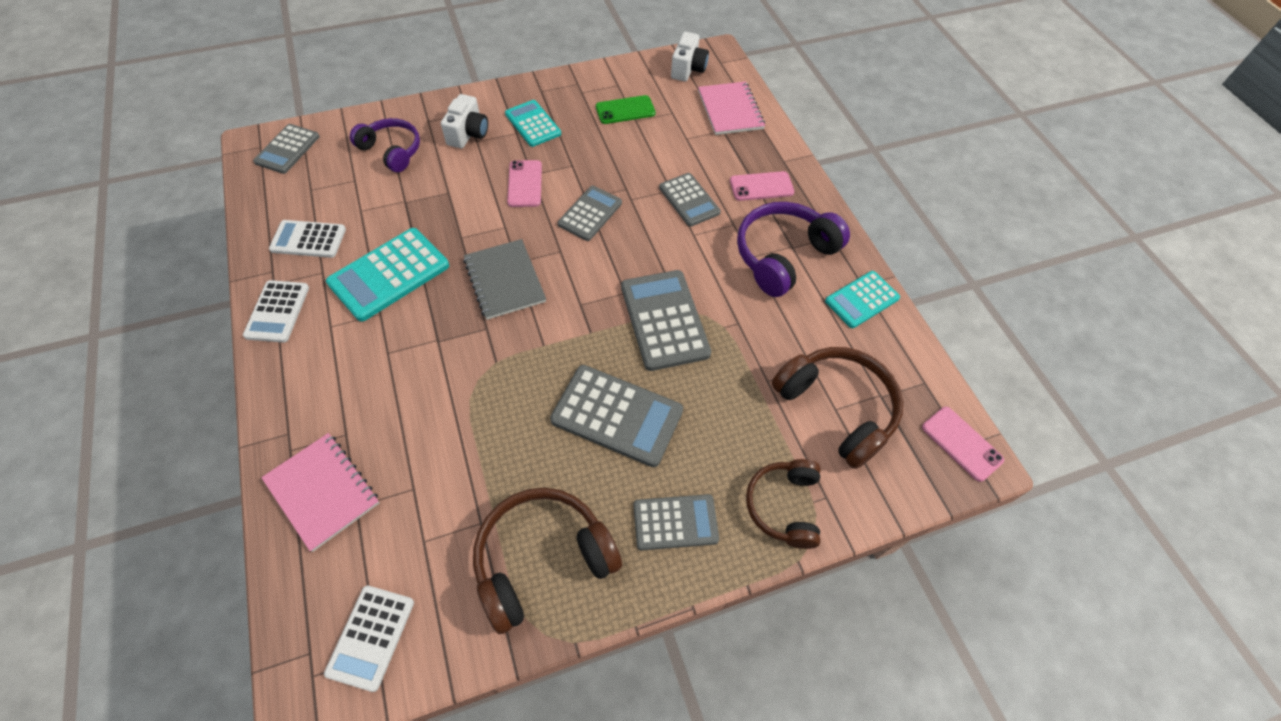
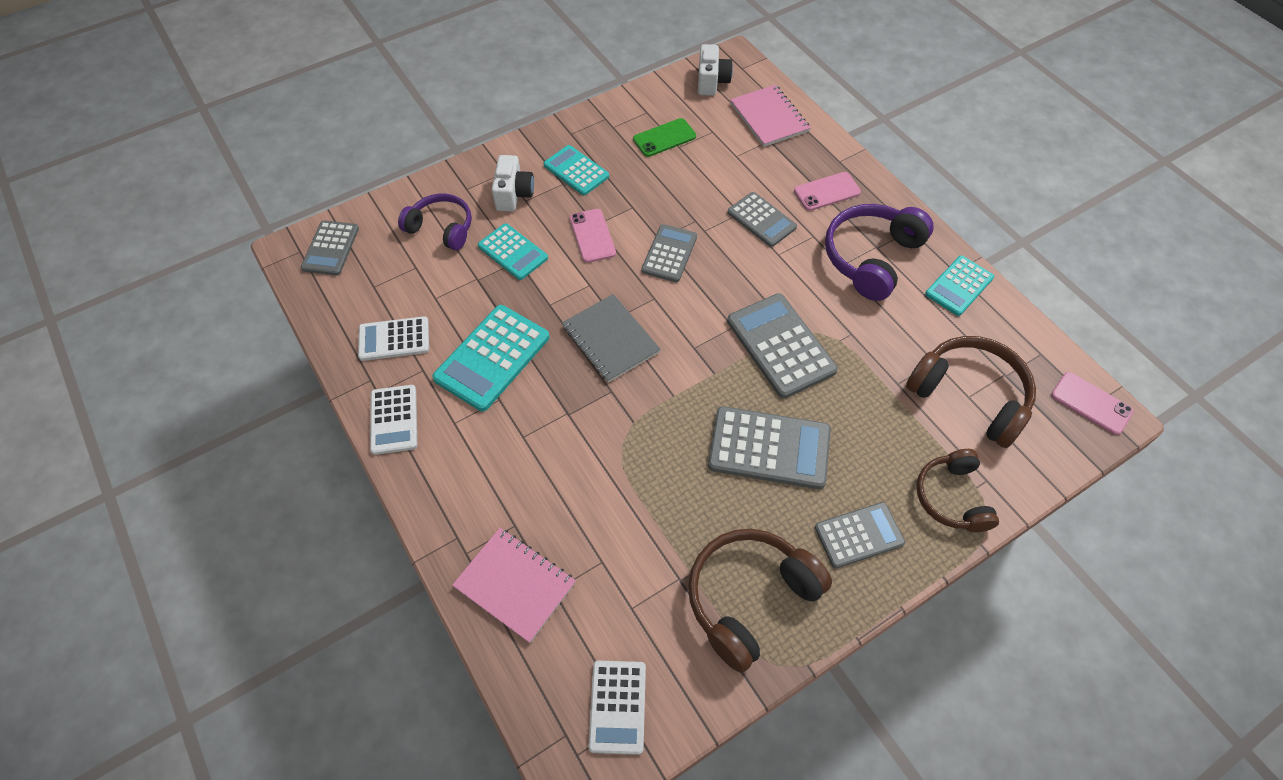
camera: 10 degrees left, 0 degrees up
(446, 184) = (512, 252): none -> turquoise calculator

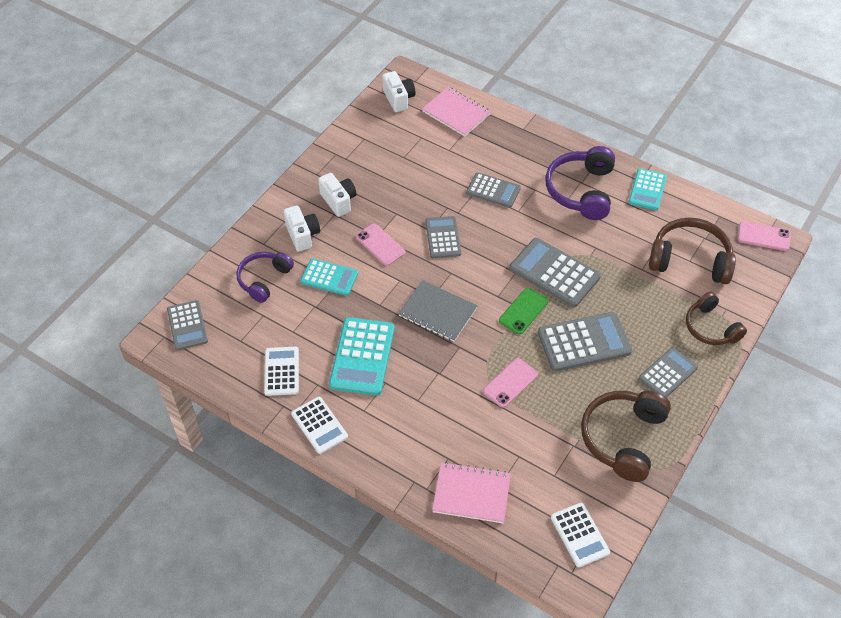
camera: 25 degrees left, 5 degrees down
(394, 339) = (282, 371): white calculator -> white calculator turned 120 degrees clockwise
(441, 228) = (264, 279): purple headphones -> purple headphones turned 60 degrees counterclockwise
(576, 171) = (338, 201): turquoise calculator -> white camera
(664, 138) = (389, 154): green phone -> green phone (523, 311)
(827, 192) = (526, 154): pink phone -> pink phone (510, 383)

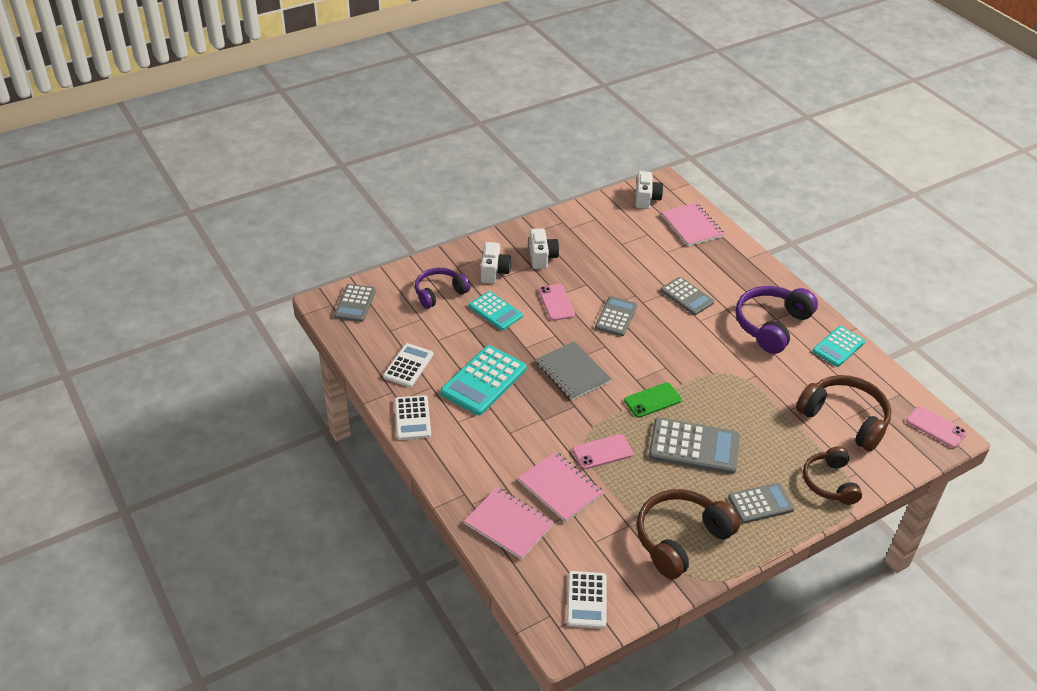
camera: 25 degrees right, 10 degrees down
(495, 436) = (560, 488): none -> pink notebook
(554, 273) = (702, 381): grey calculator -> none

